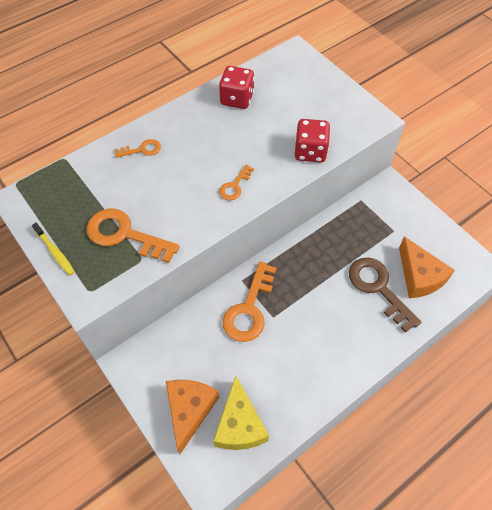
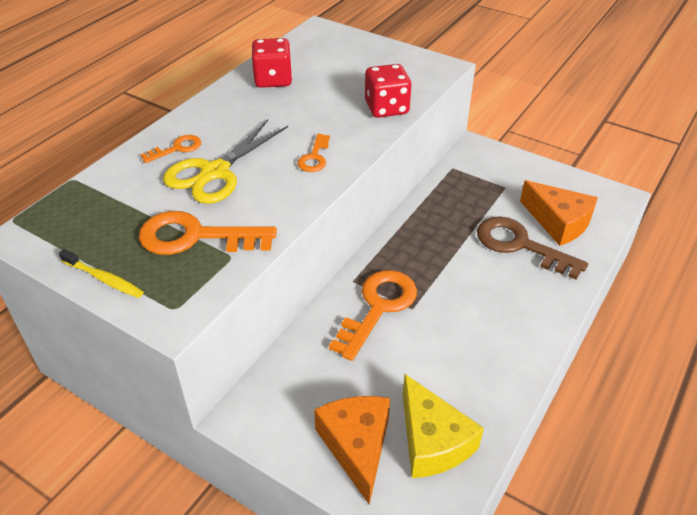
camera: 20 degrees left, 15 degrees down
(160, 180) = (215, 172): none -> yellow scissors
(249, 308) = (378, 308): orange key -> orange key turned 150 degrees counterclockwise

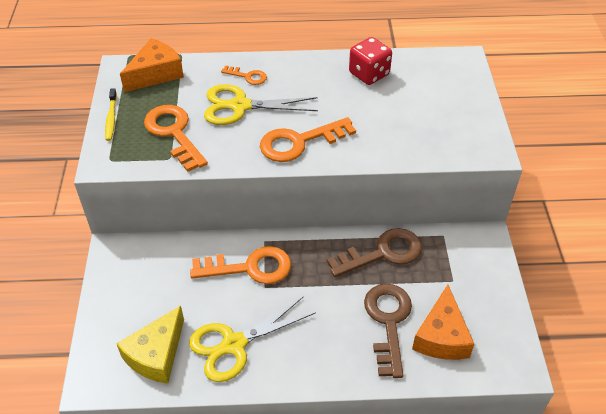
camera: 55 degrees right, 5 degrees up
(314, 157) = (299, 142): orange key -> orange key, size x1.92
(357, 446) = (127, 317): orange cheese -> orange cheese (155, 74)
(386, 108) = (396, 148): red dice -> none
(440, 211) = (382, 253): none -> brown key
(467, 366) = (234, 344): none -> yellow scissors

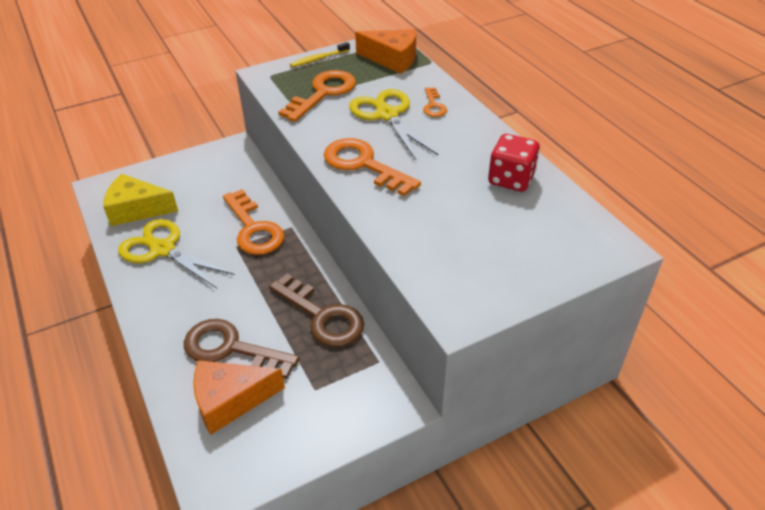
camera: 65 degrees right, 5 degrees down
(388, 322) = (231, 349): brown key -> brown key turned 135 degrees counterclockwise

